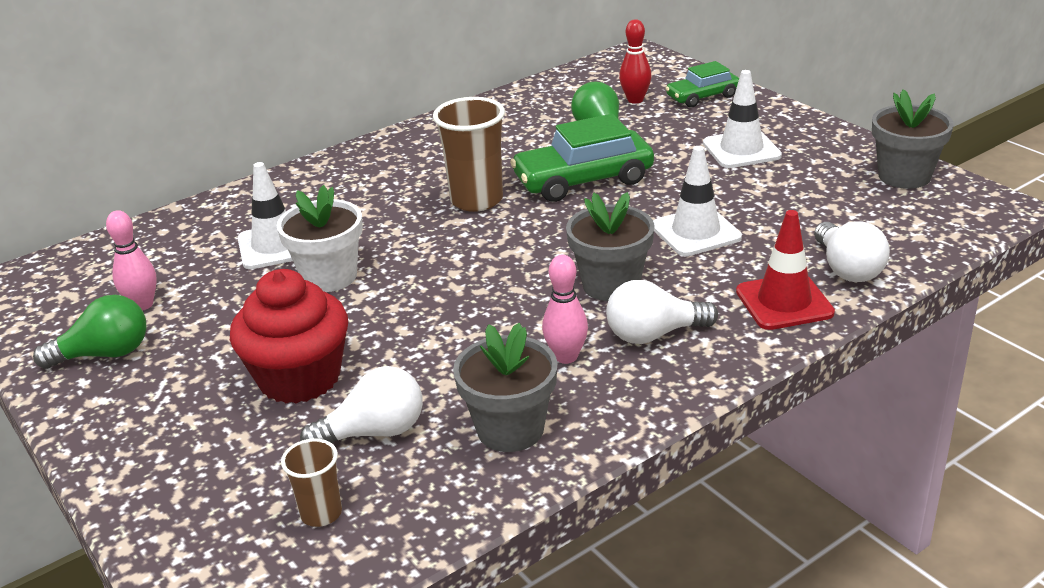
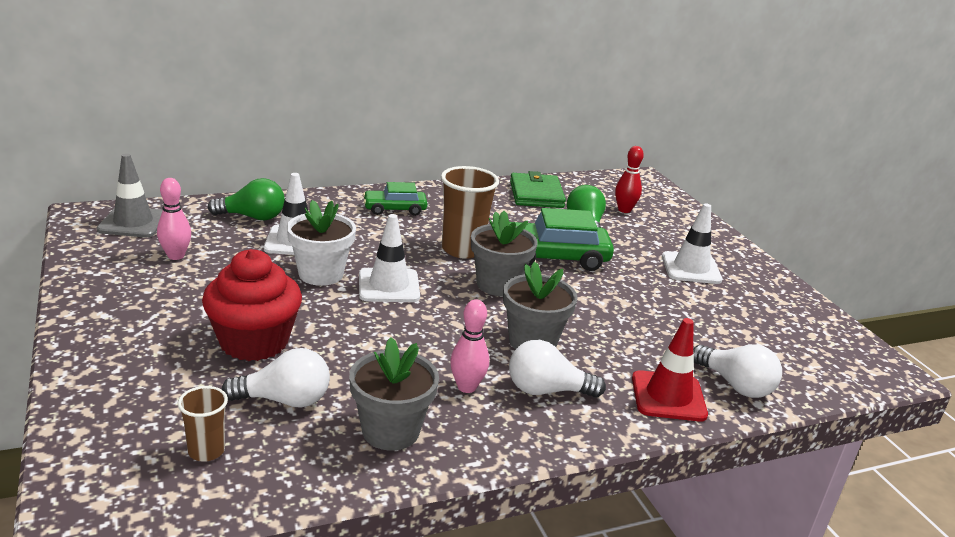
camera: 10 degrees right, 5 degrees down
(63, 279) = (133, 223): none -> grey traffic cone
(105, 354) = (127, 283): green light bulb -> green light bulb (252, 217)
(526, 108) = (536, 194): none -> green wallet
(695, 232) = (622, 320): white traffic cone -> white traffic cone (389, 286)
(702, 97) = (679, 221): green car -> green car (395, 209)
(847, 269) = (735, 385): white light bulb -> white light bulb turned 45 degrees counterclockwise
(904, 176) = (819, 325): grey flower pot -> grey flower pot (498, 285)

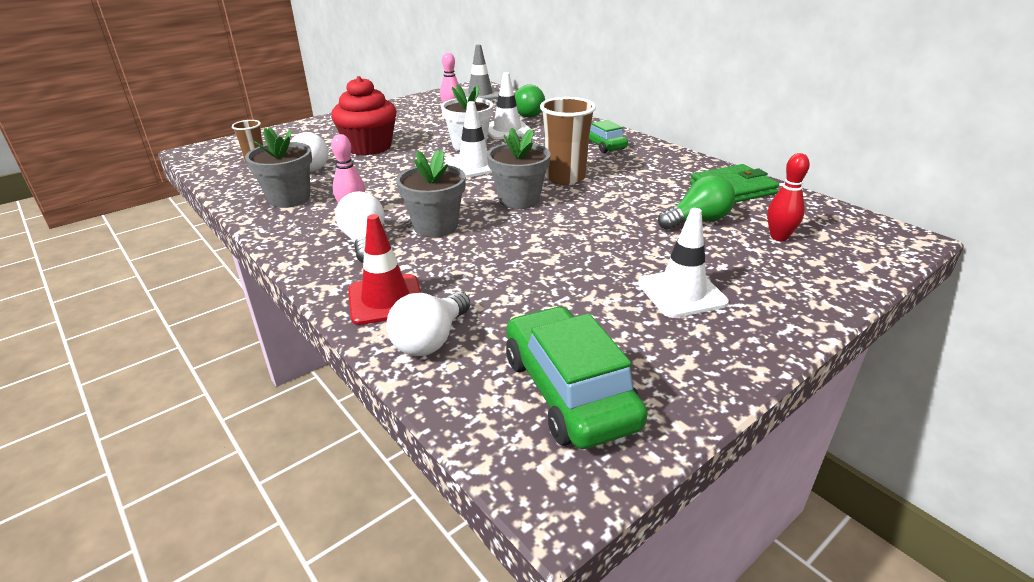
camera: 75 degrees right, 5 degrees up
(552, 257) = (601, 214): green car -> green car (569, 391)

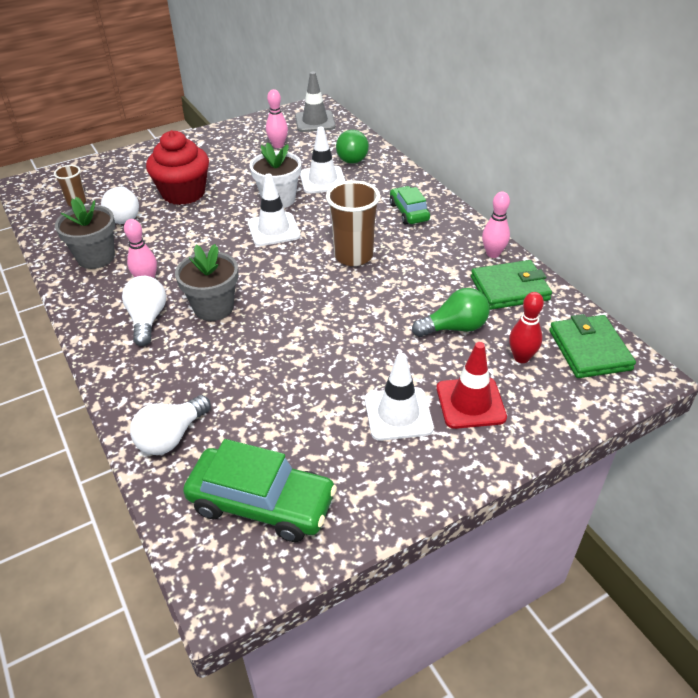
camera: 10 degrees right, 10 degrees up
(386, 300) = (148, 389): red traffic cone -> red traffic cone (470, 403)
(519, 200) = (299, 281): grey flower pot -> none
(569, 391) = (261, 503): green car -> green car turned 120 degrees clockwise
(700, 167) = (493, 254): none -> pink bowling pin
(840, 225) = (589, 350): none -> green wallet

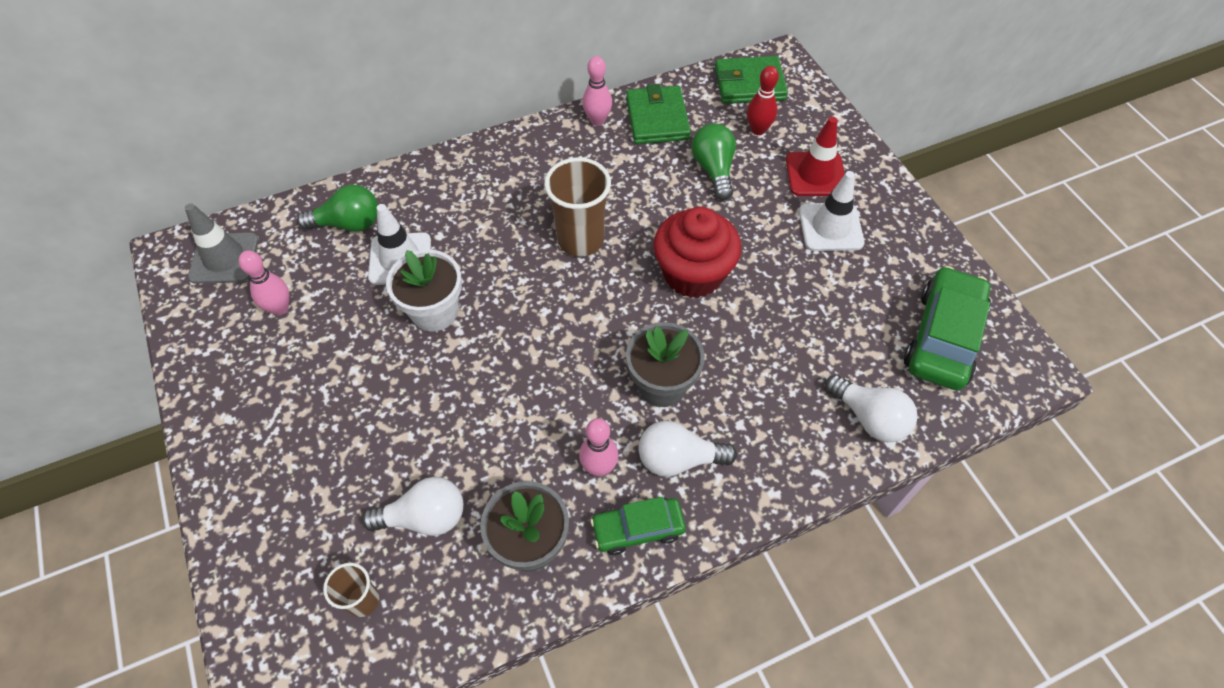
camera: 85 degrees left, 15 degrees up
(183, 193) = (382, 435): red cupcake -> red cupcake (693, 274)
(274, 229) = (507, 319): white traffic cone -> none
(409, 212) = (501, 179): green car -> green car (638, 529)

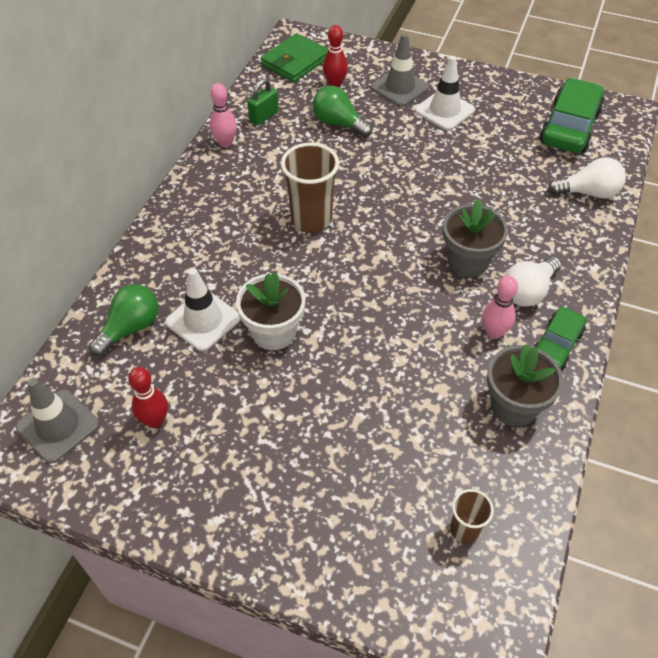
camera: 45 degrees left, 5 degrees down
(280, 308) = (155, 420): pink bowling pin -> red bowling pin
(424, 517) = (435, 450): white light bulb -> none
(657, 119) = (264, 117): green wallet -> green padlock
(693, 274) = (404, 189): red cupcake -> none
(815, 174) = (400, 88): red traffic cone -> grey traffic cone
(942, 337) = (569, 127): green car -> green car turned 45 degrees clockwise

